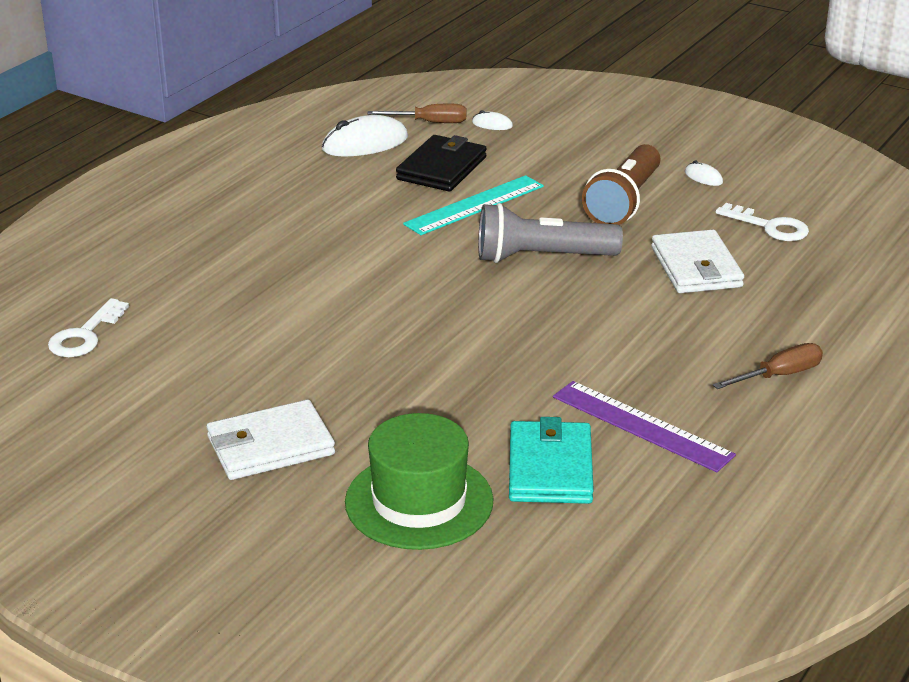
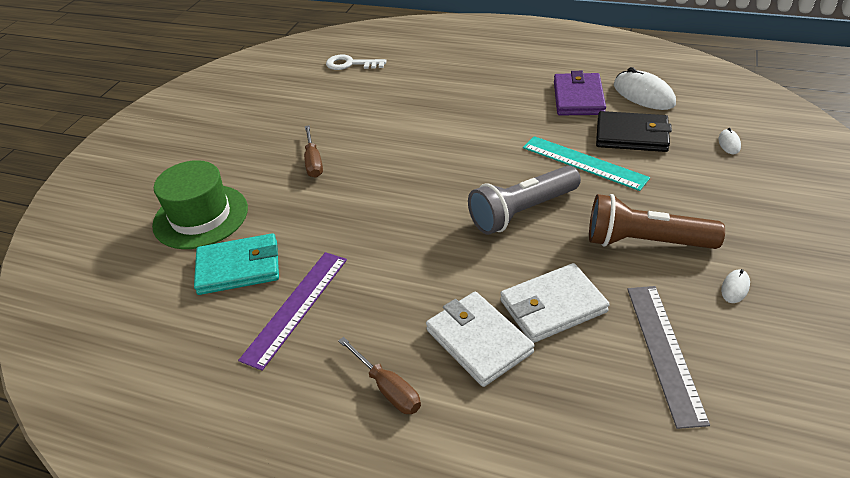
camera: 80 degrees right, 10 degrees up
(270, 446) = (253, 149): white wallet -> white wallet (479, 341)
(339, 181) = (578, 98): none -> purple wallet
(430, 122) = (704, 114): brown screwdriver -> brown screwdriver (313, 162)
(541, 257) = (522, 211): grey flashlight -> grey flashlight turned 105 degrees counterclockwise
(769, 226) = (664, 351): white key -> grey ruler

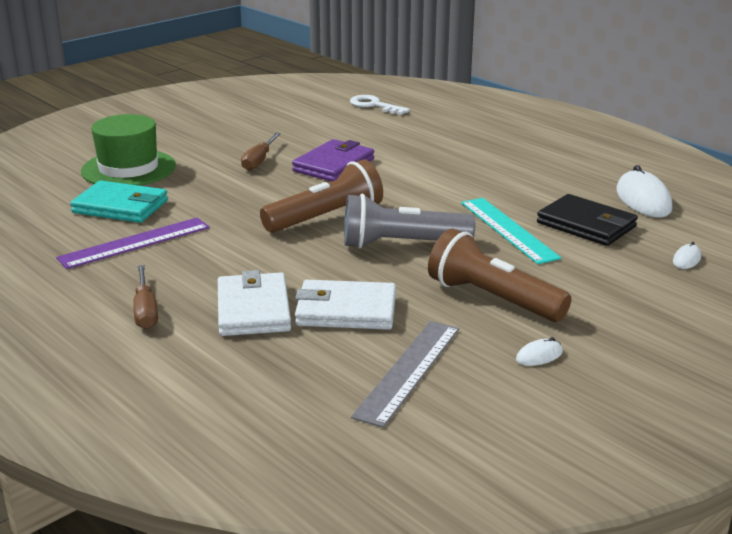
camera: 25 degrees right, 15 degrees down
(435, 207) = (326, 218): none -> brown flashlight
(578, 98) = (568, 184): purple wallet -> purple wallet (334, 165)

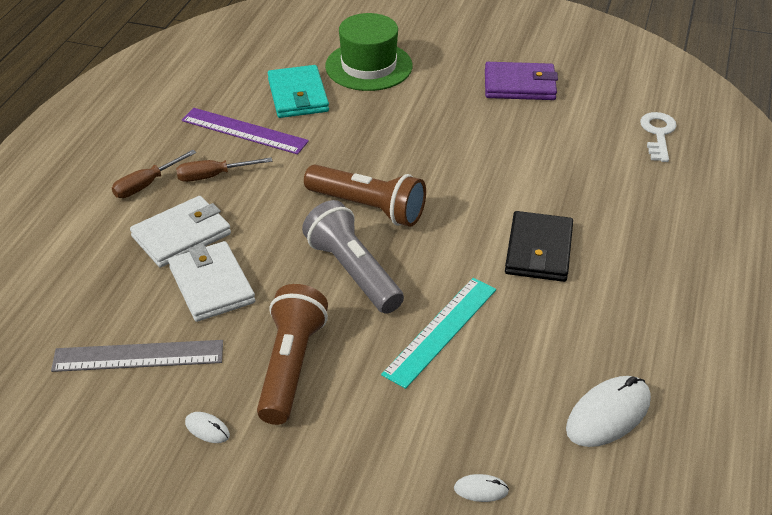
camera: 60 degrees right, 15 degrees up
(259, 161) = (449, 122): brown screwdriver -> brown screwdriver (213, 176)
(334, 165) = (483, 167): purple wallet -> purple wallet (520, 85)
(586, 225) = (500, 385): black wallet -> black wallet (538, 250)

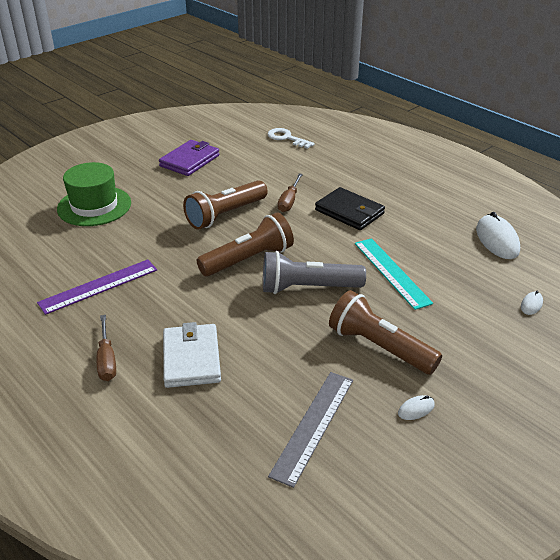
camera: 60 degrees left, 5 degrees down
(212, 285) = (264, 359): white wallet -> none
(213, 176) = (136, 319): brown screwdriver -> brown screwdriver (289, 201)
(298, 95) = (88, 247): turquoise wallet -> none
(436, 156) = (225, 215): none -> brown flashlight

